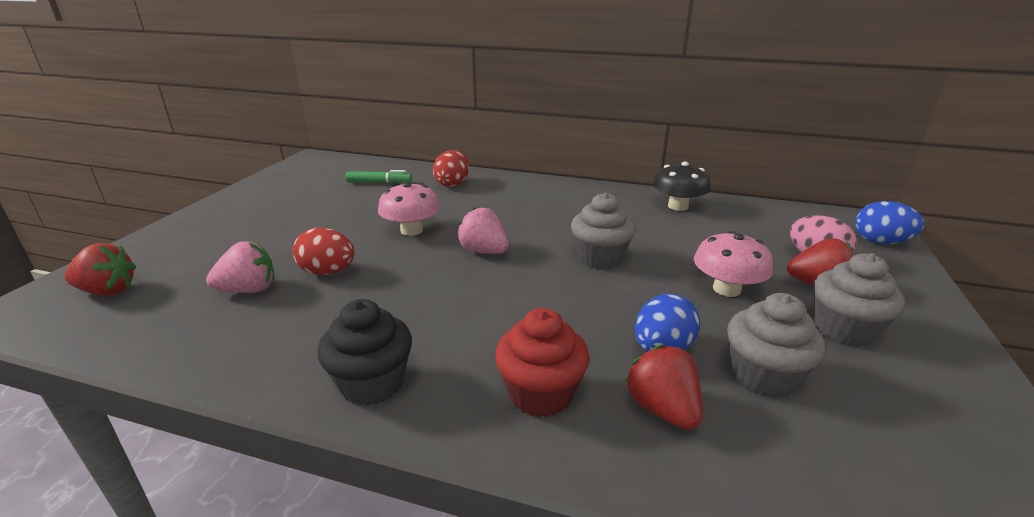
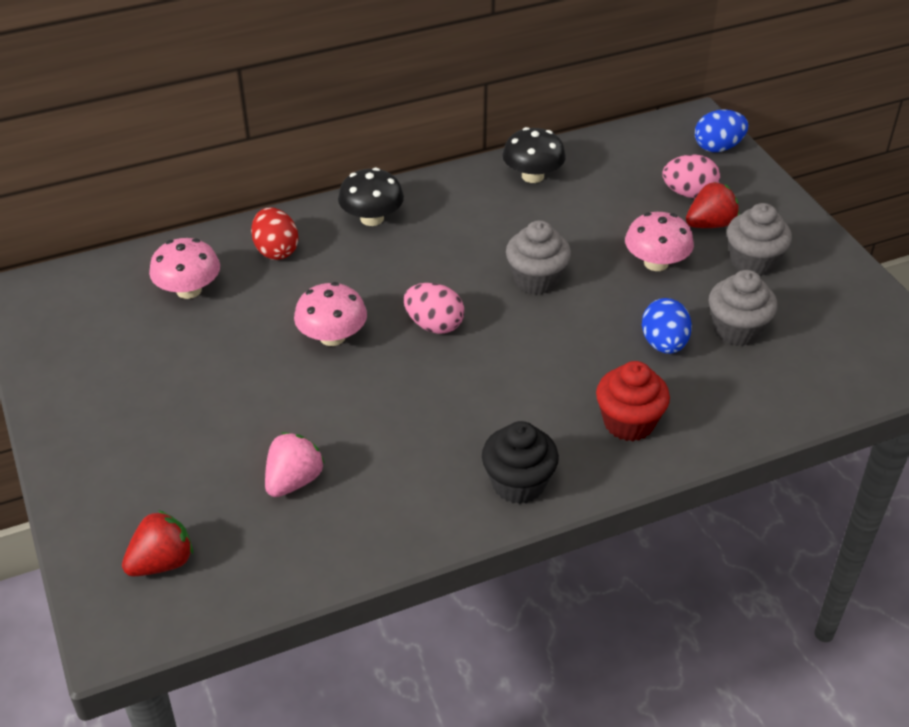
camera: 40 degrees left, 15 degrees up
(328, 272) = (332, 424): red egg -> none
(379, 182) = (189, 290): green marker -> pink mushroom
(484, 251) = (434, 325): pink strawberry -> pink egg
(531, 190) = (372, 218): none -> black mushroom
(662, 409) = (704, 389): red strawberry -> none

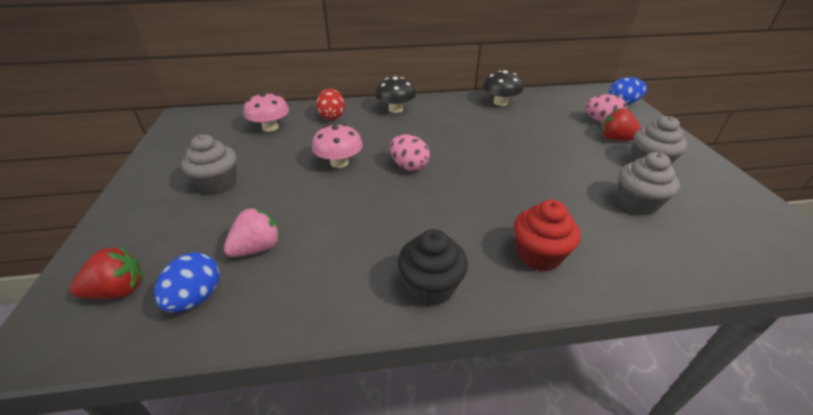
camera: 15 degrees right, 5 degrees down
(536, 280) = (488, 152): grey cupcake -> grey cupcake (218, 184)
(656, 263) = (575, 154): pink mushroom -> none
(664, 344) = (575, 204): blue egg -> blue egg (196, 297)
(710, 224) = (616, 139): red strawberry -> red strawberry turned 135 degrees counterclockwise

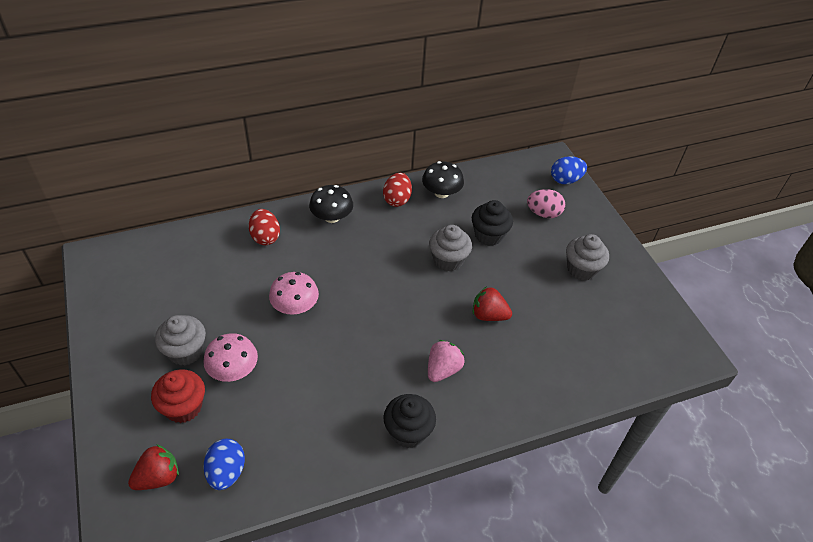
camera: 15 degrees left, 10 degrees up
(257, 248) = (256, 418): pink strawberry -> pink strawberry (443, 369)
(270, 127) = (203, 263): pink mushroom -> pink mushroom (233, 370)
(409, 166) = (364, 302): pink egg -> none
(458, 103) = (397, 199): none -> red egg
(538, 255) = (487, 388): red cupcake -> red cupcake (183, 407)
(545, 131) = (489, 235): none -> black cupcake
(616, 139) = (555, 238): red strawberry -> red strawberry (488, 315)
(636, 203) = (566, 321): grey cupcake -> grey cupcake (448, 260)

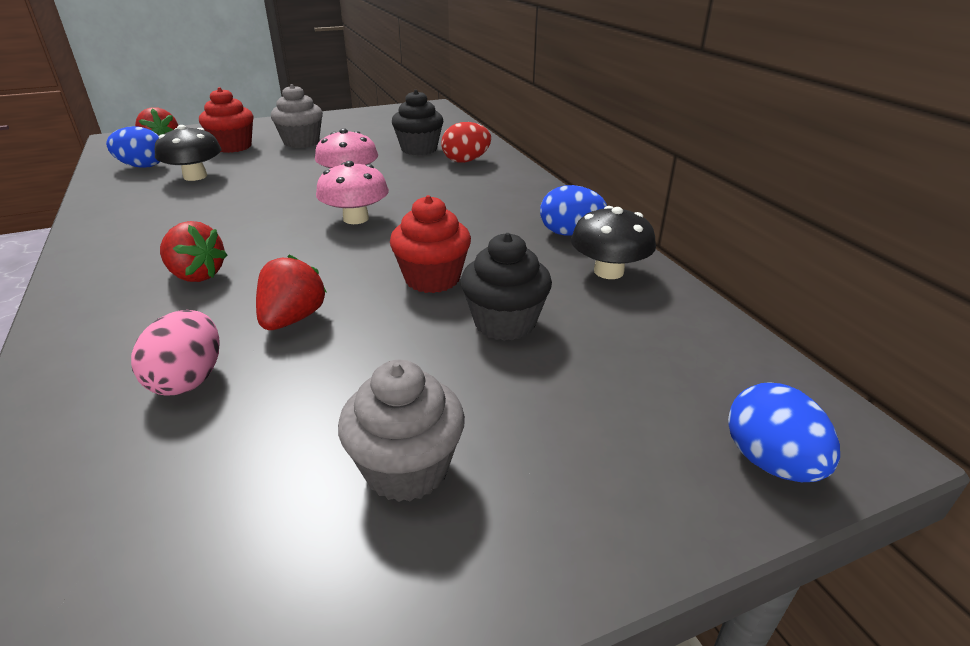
camera: 90 degrees right, 15 degrees down
(233, 370) = (267, 160): pink mushroom -> pink mushroom (356, 218)
(331, 217) = (512, 191): black mushroom -> black mushroom (195, 176)
(397, 199) = (570, 233): red egg -> blue egg
(408, 432) = (108, 251): black cupcake -> black cupcake (419, 149)
(443, 369) = (196, 275): pink strawberry -> red strawberry
(448, 260) = (432, 279): grey cupcake -> red cupcake
(543, 213) = (603, 407): pink egg -> pink egg (188, 379)

